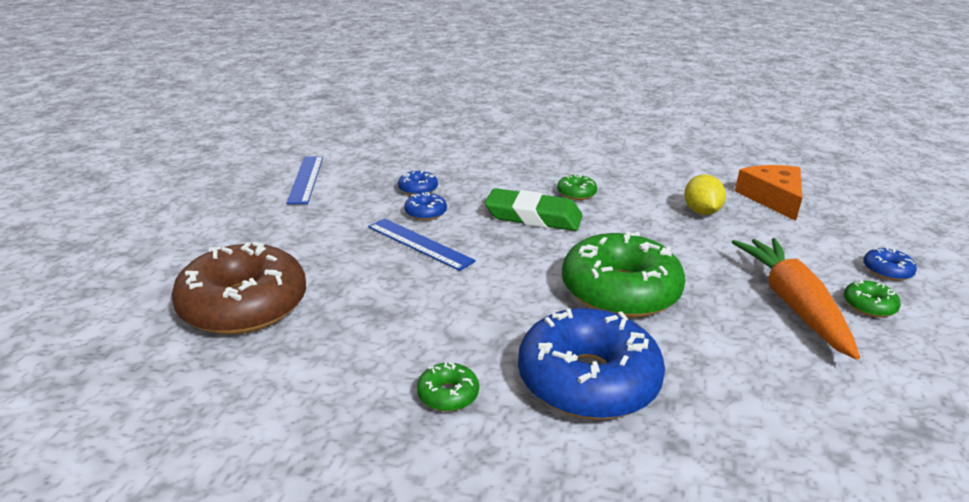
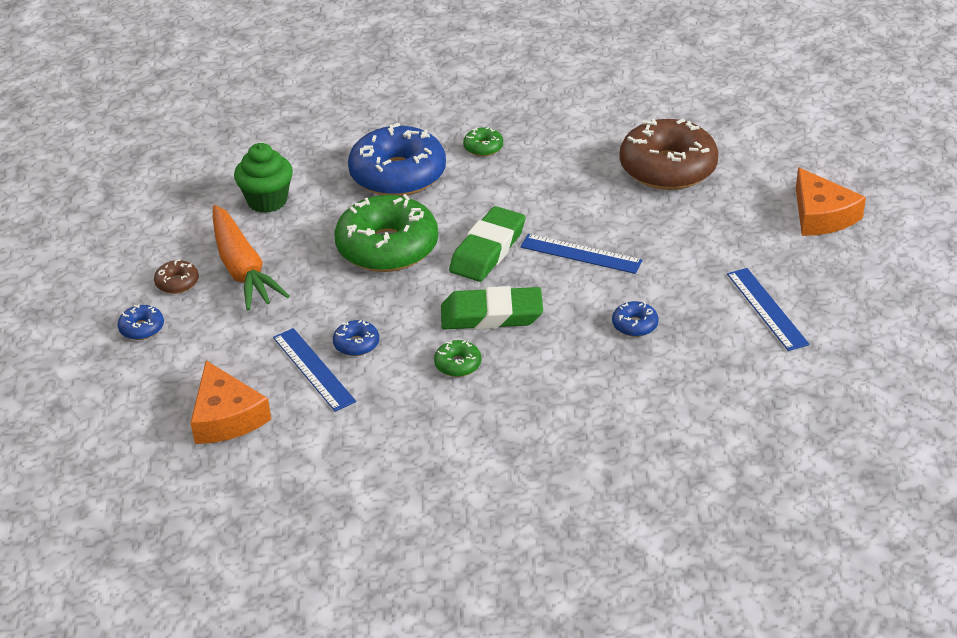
camera: 165 degrees right, 10 degrees up
(163, 227) = (821, 215): none -> orange cheese
(425, 213) = (602, 292): blue donut -> blue donut (356, 344)
(510, 266) = (487, 250): none -> green eraser
(701, 212) = (314, 369): yellow lemon -> blue ruler
(782, 385) = (267, 201): none -> green cupcake
(869, 306) = (177, 283): green donut -> brown donut

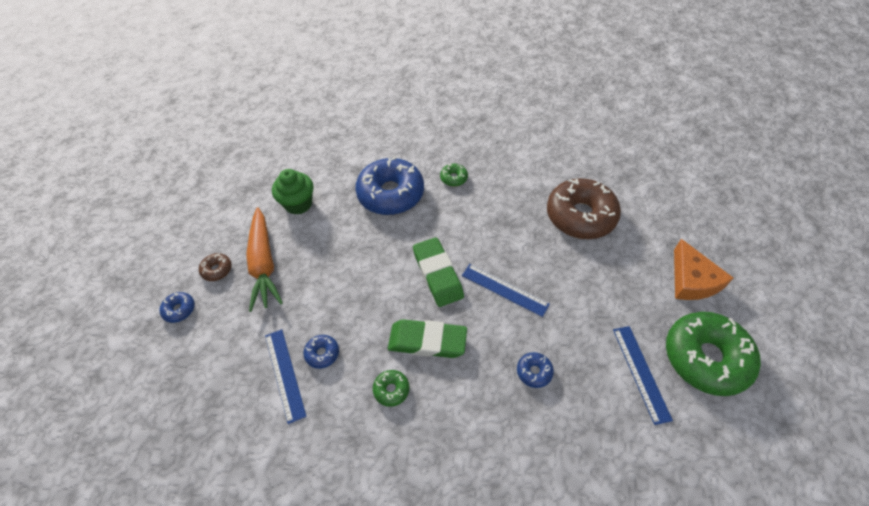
camera: 10 degrees right, 15 degrees up
(226, 417) = (208, 413): orange cheese -> none
(387, 247) = (368, 260): green donut -> green donut (705, 358)
(487, 250) = (437, 274): green eraser -> green eraser turned 60 degrees counterclockwise

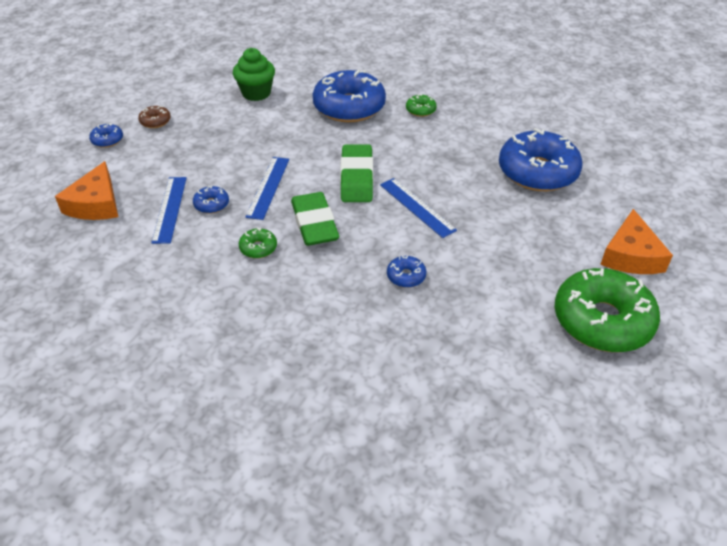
camera: 20 degrees right, 10 degrees down
(207, 395) = (96, 204): none -> orange cheese
(264, 264) = (198, 128): orange carrot -> none
(427, 341) = (314, 223): green eraser -> green eraser turned 45 degrees clockwise
(580, 216) = (537, 172): brown donut -> blue donut
(641, 373) = (520, 310): blue ruler -> blue ruler (268, 187)

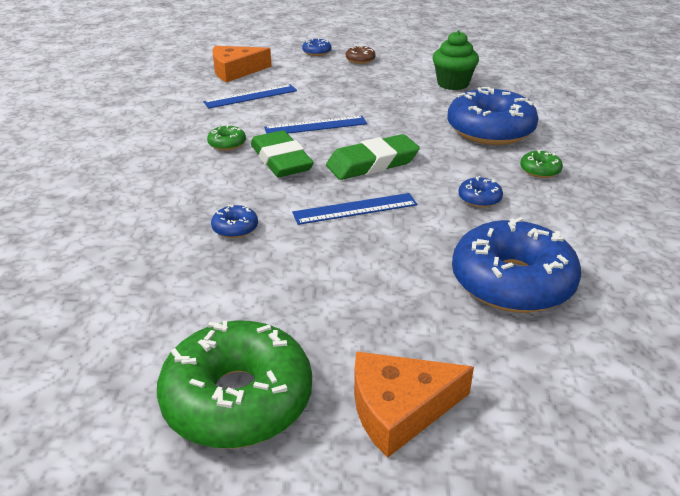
camera: 65 degrees right, 10 degrees down
(211, 204) = (270, 110): blue donut -> blue donut (479, 198)
(314, 223) = (281, 160): green eraser -> green eraser turned 75 degrees counterclockwise
(416, 207) = (355, 209): blue ruler -> blue ruler turned 45 degrees clockwise

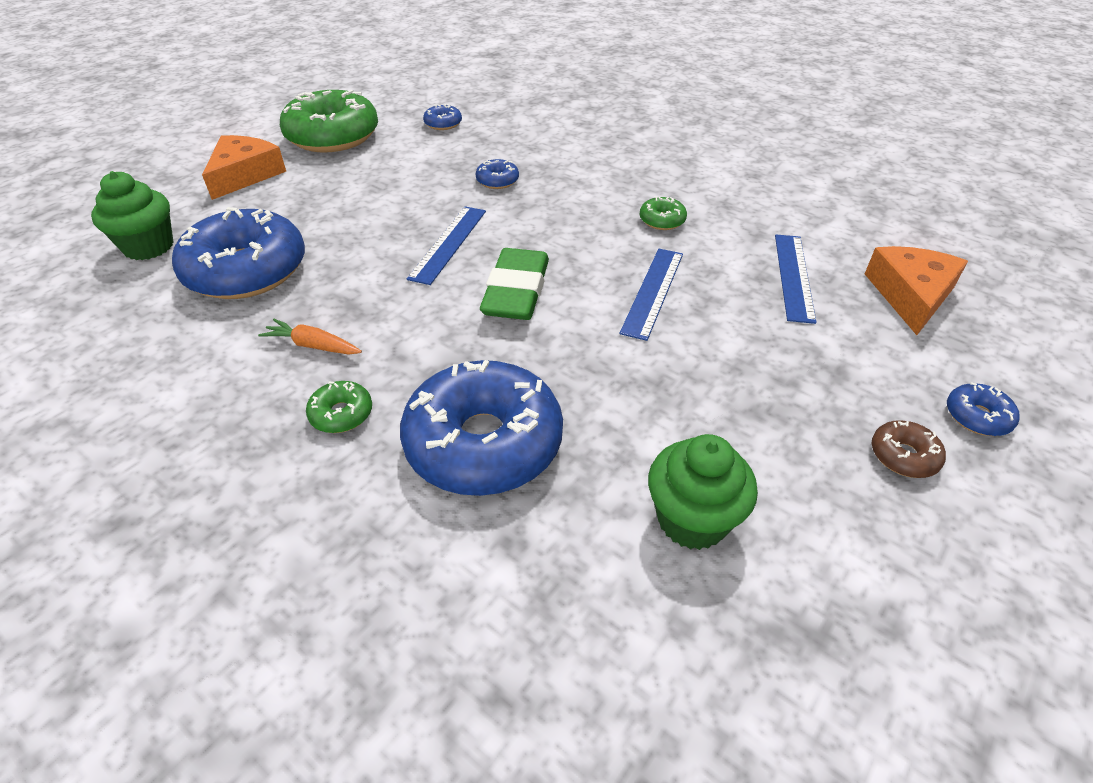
camera: 125 degrees right, 10 degrees up
(281, 160) = (589, 239): green eraser -> none
(479, 198) = (361, 325): blue donut -> blue donut (443, 124)
(520, 205) = (313, 345): none -> orange carrot
(578, 369) = (148, 247): none -> green cupcake

